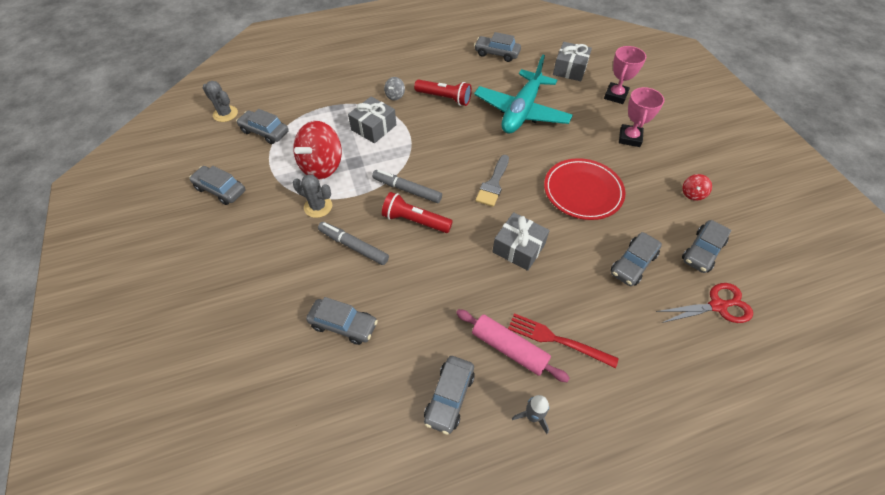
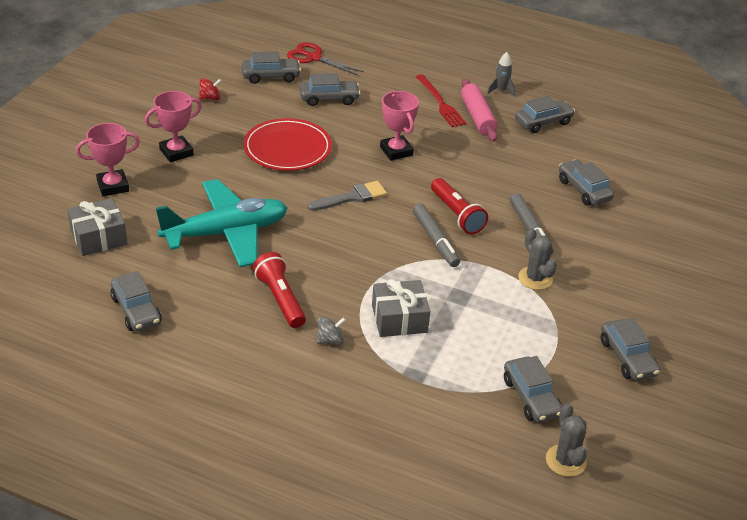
camera: 140 degrees left, 15 degrees down
(322, 166) = (497, 314): red spinning top -> none
(518, 248) = (396, 151): grey gift -> pink trophy

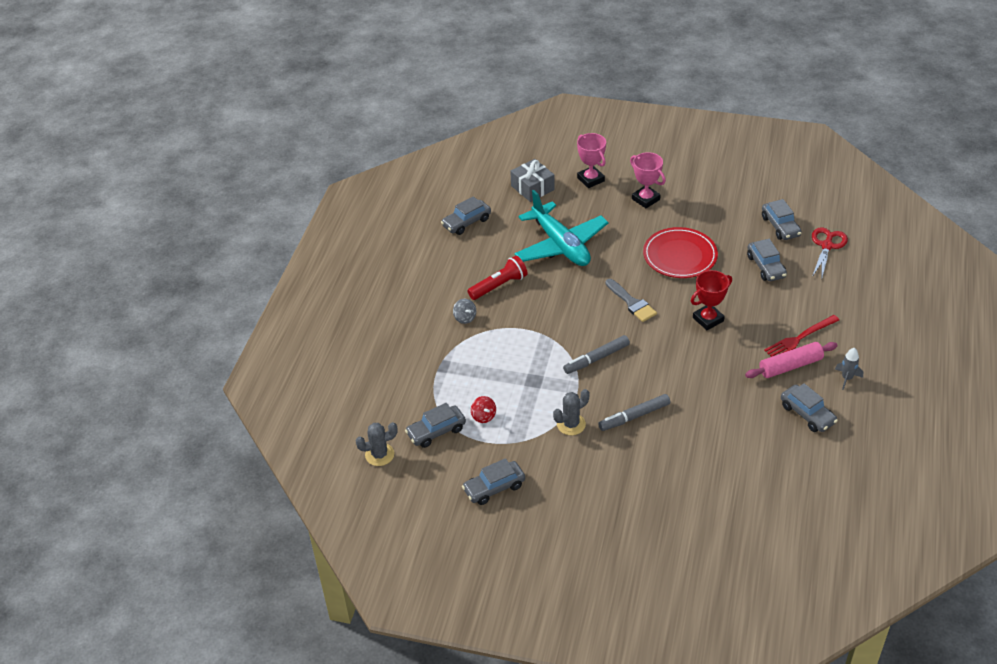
camera: 85 degrees right, 5 degrees up
(210, 98) = (727, 200): red spinning top -> red spinning top (483, 416)
(396, 151) = (708, 319): pink trophy -> red trophy
(399, 319) = (498, 350): grey gift -> none
(456, 215) = (635, 368): red flashlight -> none
(583, 190) = (709, 450): grey car -> none

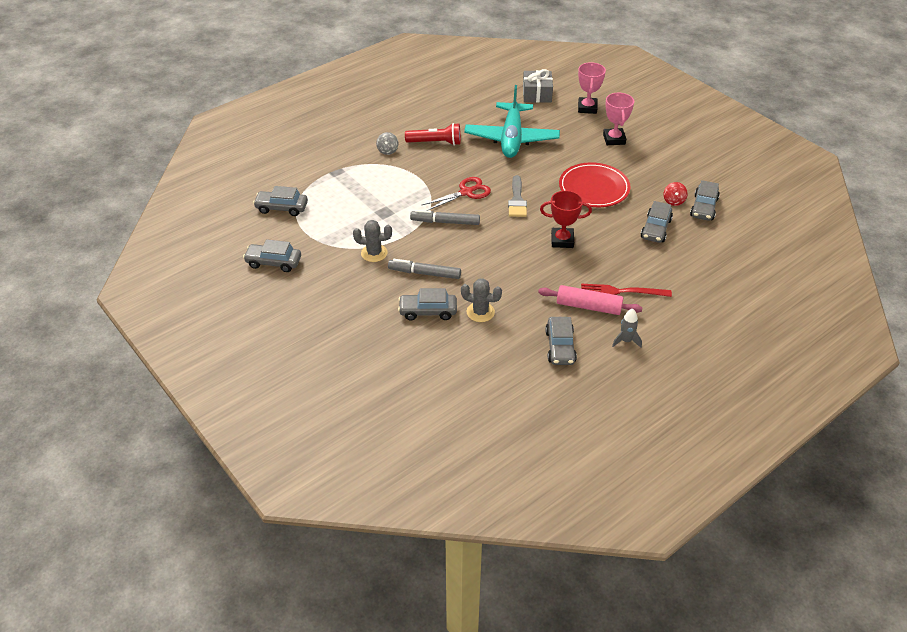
camera: 35 degrees right, 0 degrees up
(379, 455) = (230, 202): grey cactus -> grey cactus (480, 312)
(466, 222) = (463, 94): grey car -> grey car (428, 311)
(483, 416) = (323, 216): red spinning top -> red spinning top (673, 201)
(827, 246) = (728, 240): red scissors -> red scissors (466, 192)

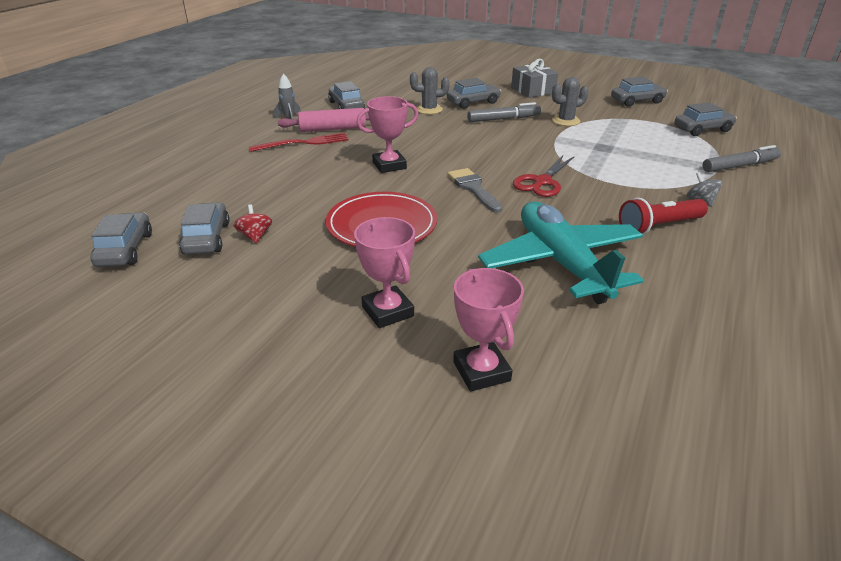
camera: 155 degrees right, 10 degrees down
(445, 222) = (531, 153): grey marker -> grey marker (739, 166)
(537, 94) = (613, 375): grey gift -> grey gift (533, 90)
(562, 240) = (389, 165): red trophy -> pink trophy
(656, 229) = (277, 199): grey car -> grey car (125, 249)

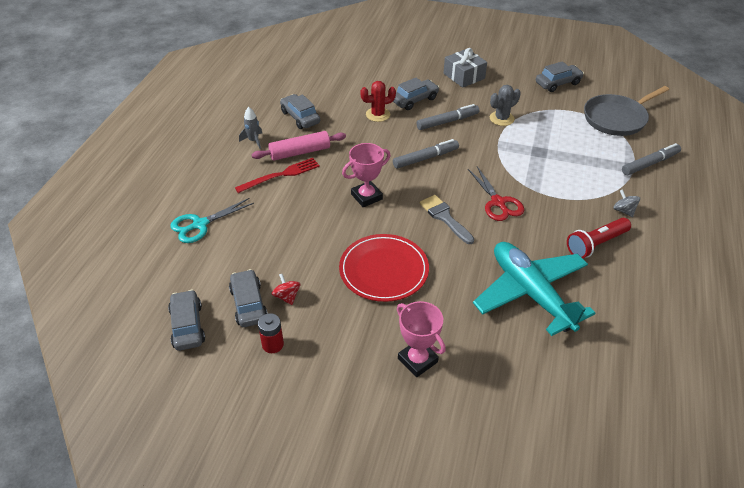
camera: 10 degrees left, 10 degrees up
(195, 171) = (200, 224): none -> turquoise scissors
(213, 276) = (272, 344): none -> red battery
(429, 109) = (378, 114): grey cactus -> red cactus
(469, 143) = (425, 158): none -> grey marker
(481, 371) = (498, 404): pink trophy -> none
(542, 182) = (498, 202): red scissors -> red scissors turned 45 degrees counterclockwise
(702, 129) = (617, 118): grey car -> grey pan

